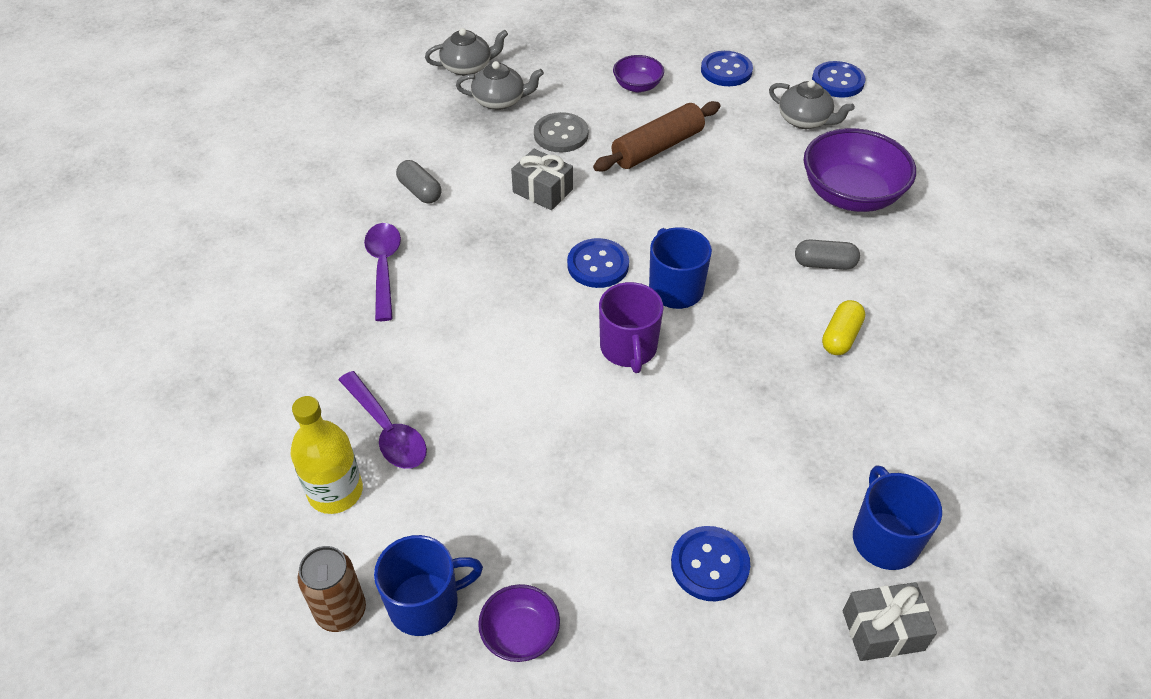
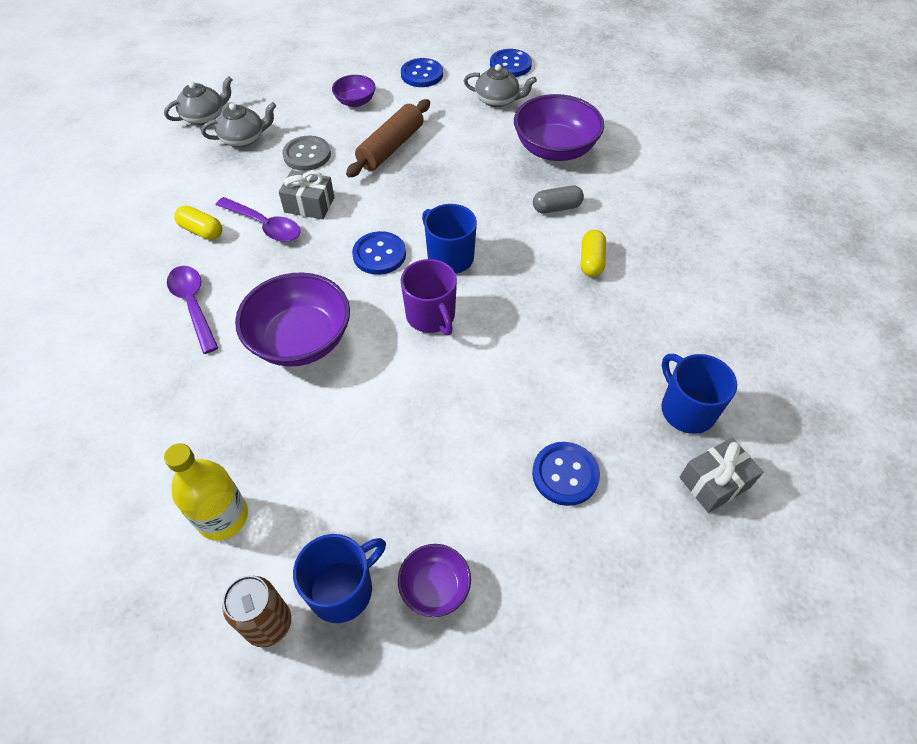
camera: 20 degrees left, 5 degrees up
(387, 430) = (250, 447): purple spoon -> purple spoon (265, 226)
(420, 191) = (201, 231): grey capsule -> yellow capsule
(479, 335) = (301, 340): none -> purple bowl

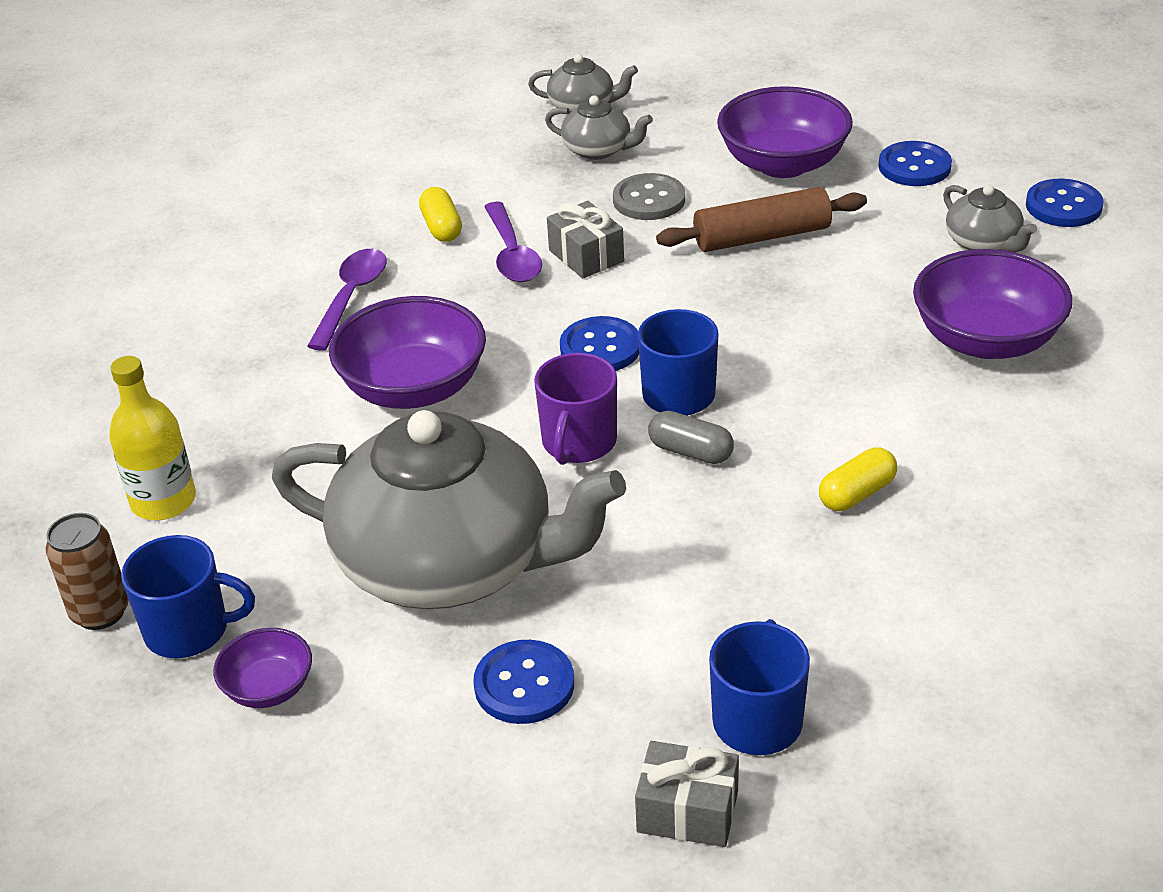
camera: 45 degrees right, 15 degrees down
(355, 102) = (783, 164): purple bowl -> purple bowl, size x1.91
(445, 432) = (450, 563): none -> grey teapot
(556, 208) = (892, 410): grey capsule -> grey capsule (690, 451)

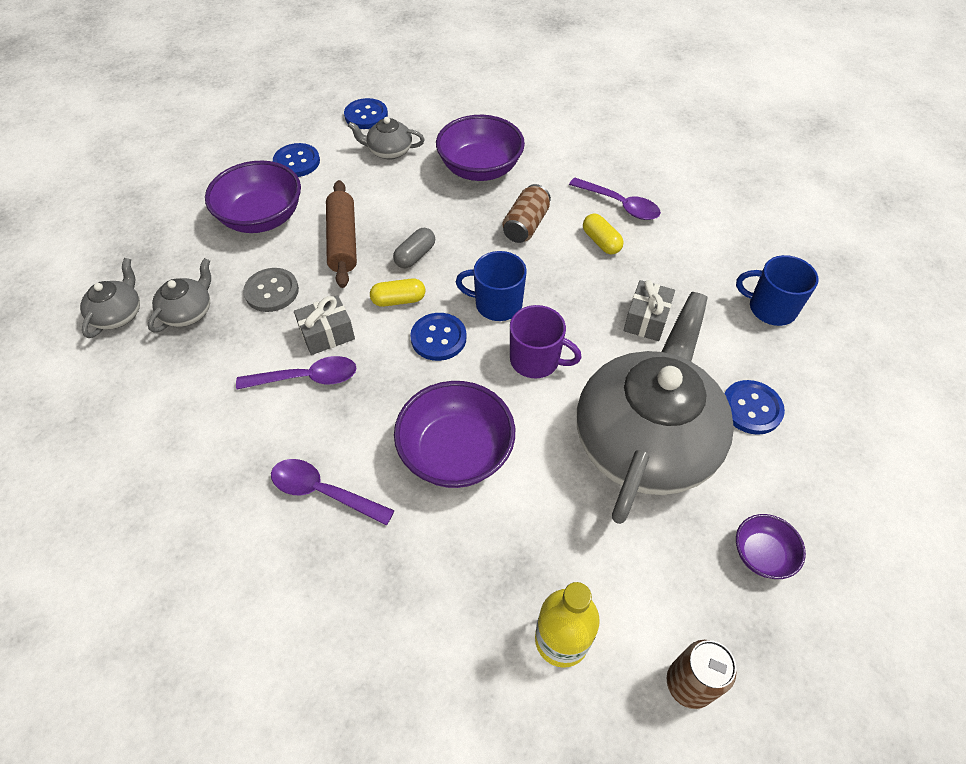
camera: 85 degrees left, 15 degrees up
(189, 630) = (708, 611): blue mug -> none
(442, 227) = (249, 422): yellow capsule -> yellow capsule (398, 300)
(687, 811) = (835, 345): grey gift -> grey gift (646, 320)
(690, 451) = (554, 306): grey capsule -> grey capsule (415, 256)
(864, 405) = (526, 225): none -> brown can
(965, 512) = (620, 205): none -> purple spoon
(983, 243) = (389, 151): grey teapot -> grey teapot turned 150 degrees counterclockwise

